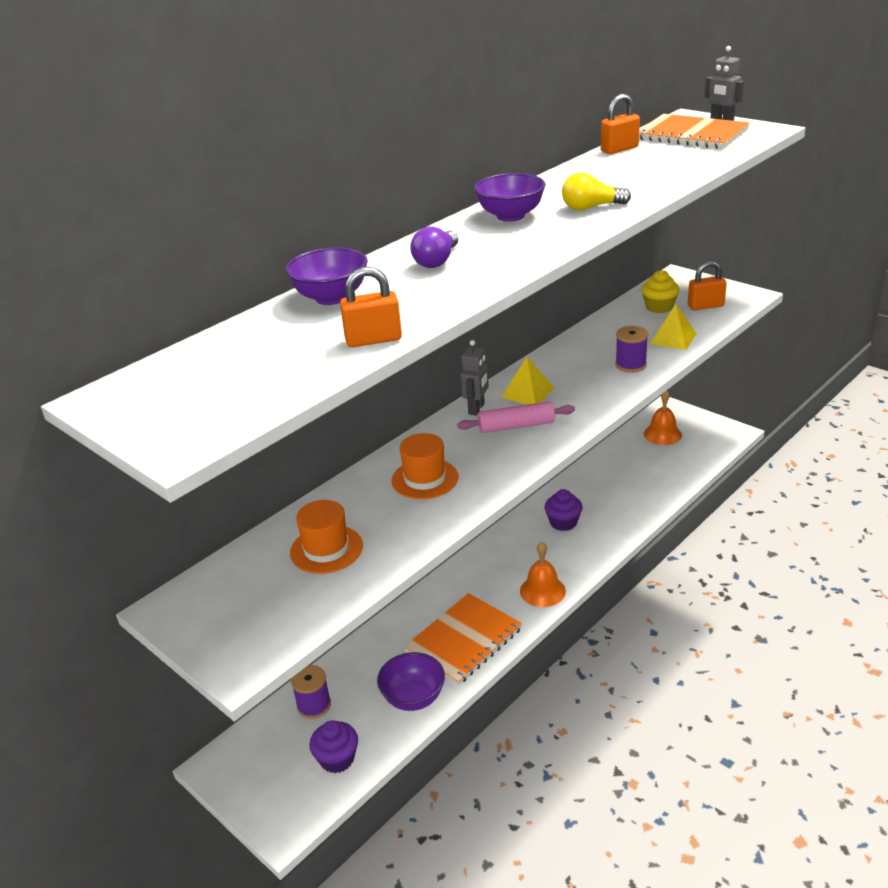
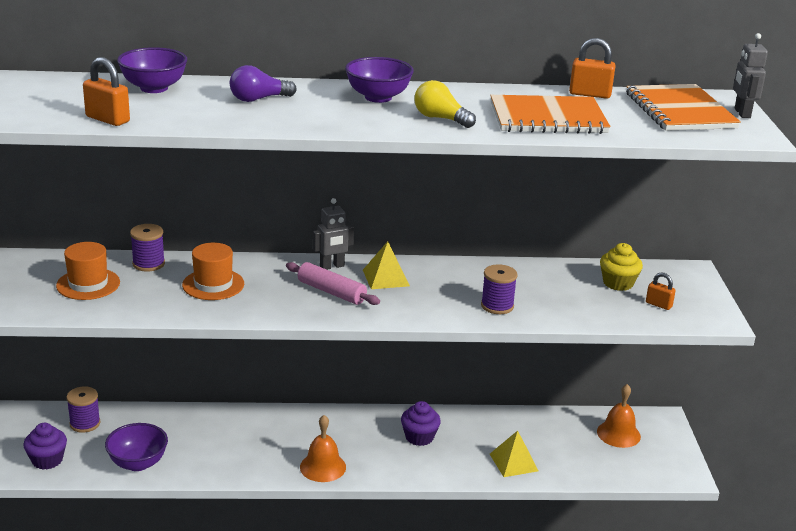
camera: 40 degrees right, 5 degrees down
(339, 499) = (148, 264): none -> purple spool
(464, 640) = (222, 456): orange notebook -> orange notebook (548, 118)
(673, 338) = (573, 309): yellow pyramid -> yellow pyramid (514, 462)
(705, 306) = (658, 304): orange padlock -> orange padlock, size x0.65

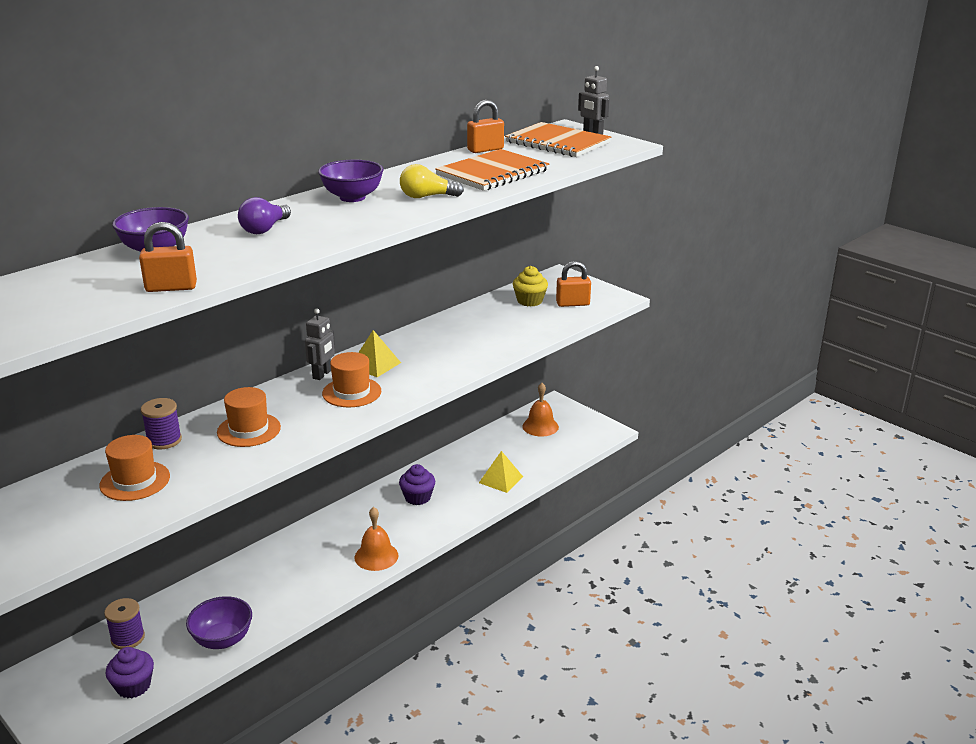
camera: 40 degrees left, 0 degrees up
(331, 292) = (351, 392): pink rolling pin -> orange hat
(497, 306) = (480, 349): purple spool -> none
(658, 304) = (572, 304): orange padlock -> orange padlock, size x1.54

